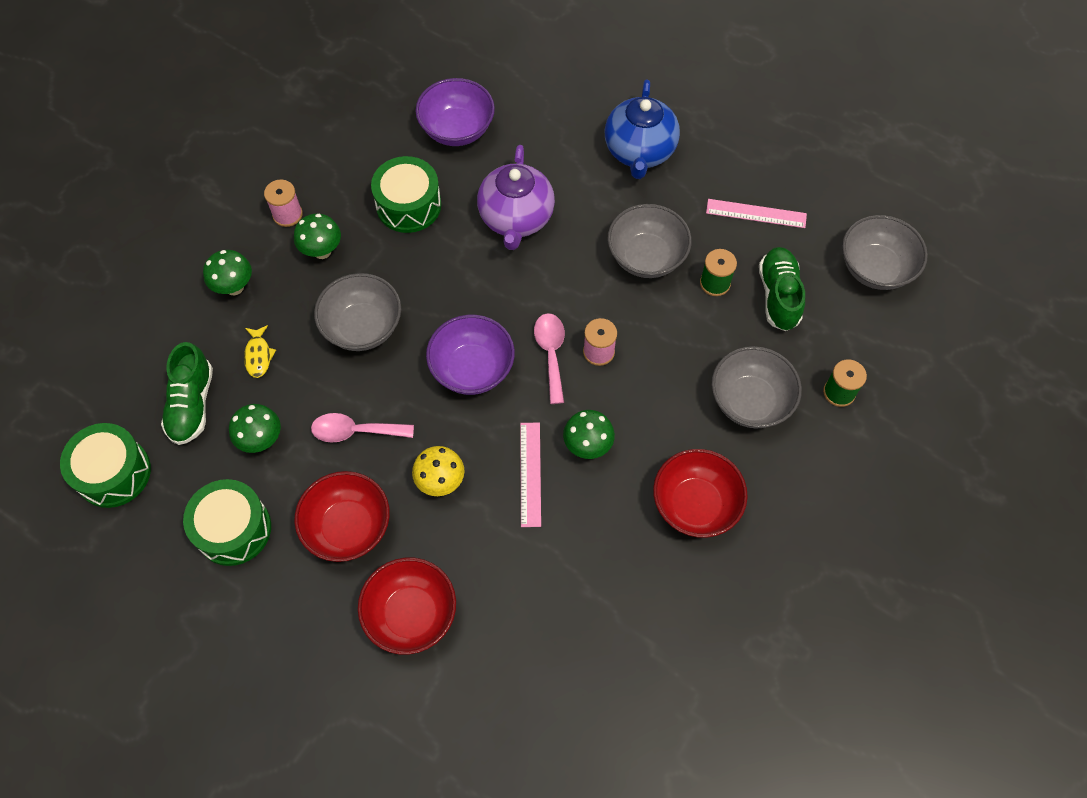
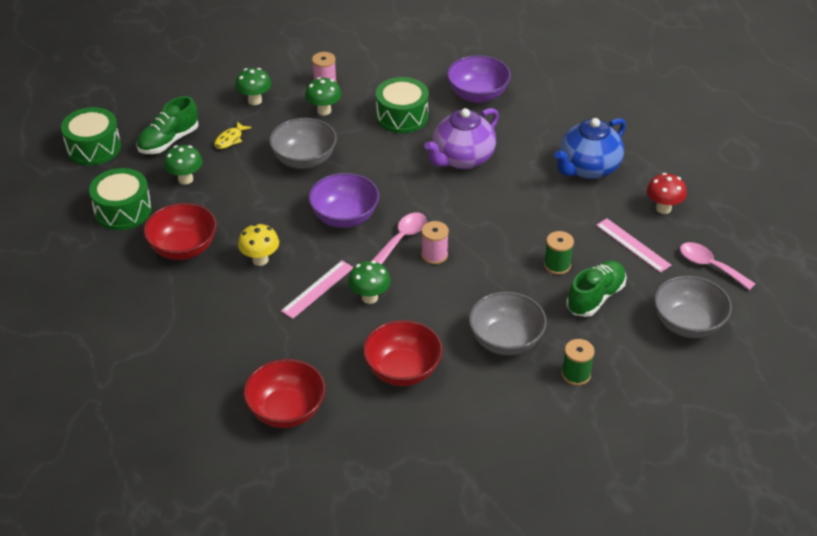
camera: 40 degrees right, 20 degrees down
(355, 431) = (241, 206): pink spoon -> pink spoon (710, 266)
(411, 614) = (168, 311): red bowl -> red bowl (286, 411)
(646, 257) = (525, 225): grey bowl -> none
(743, 153) = (663, 208): none -> red mushroom

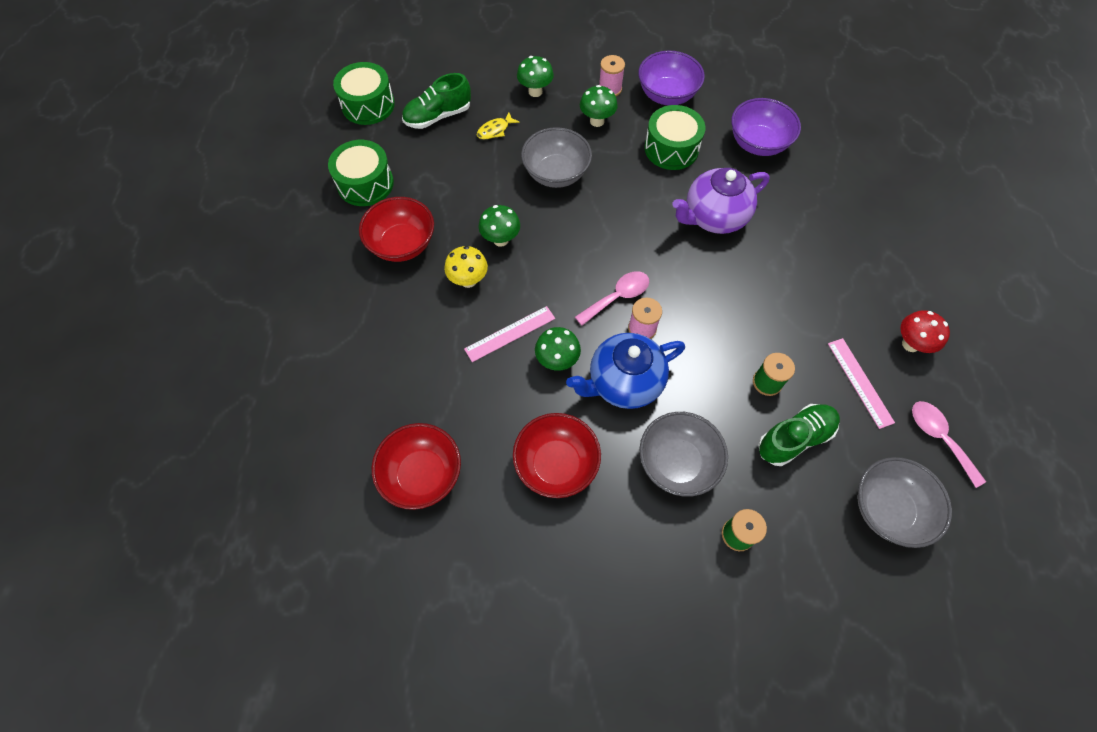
camera: 20 degrees right, 20 degrees up
(185, 179) = (436, 164): green mushroom -> green mushroom (501, 239)
(344, 217) = (569, 254): purple bowl -> purple bowl (667, 95)
(588, 168) = (843, 267): blue teapot -> blue teapot (623, 382)

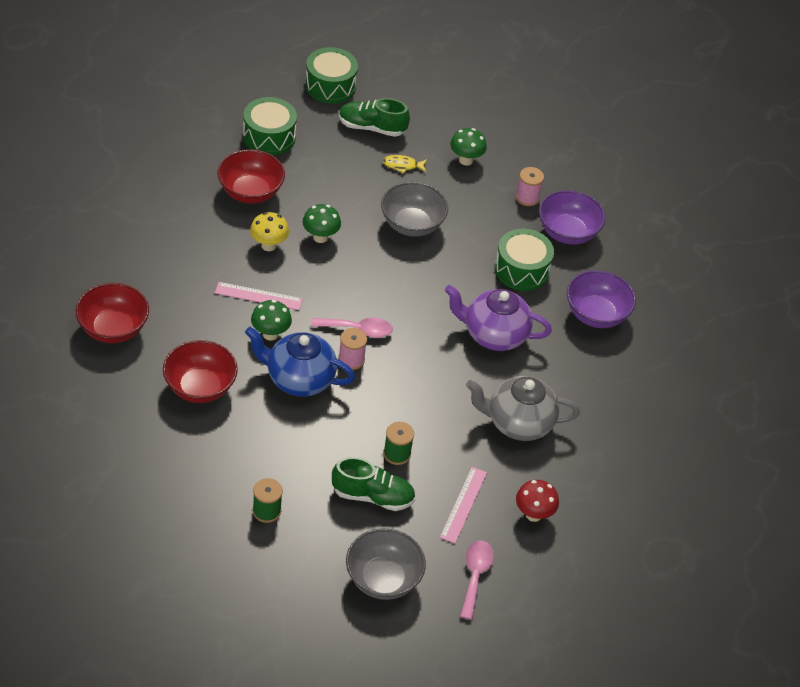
camera: 35 degrees right, 15 degrees down
(597, 121) = (487, 212): green mushroom -> none
(677, 463) = (277, 447): grey bowl -> none
(812, 276) = (518, 423): none -> grey teapot

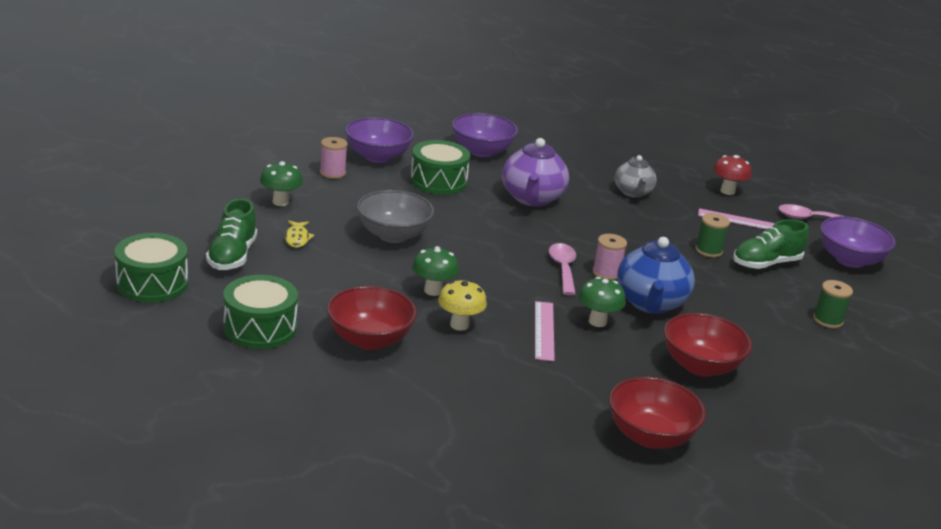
camera: 95 degrees left, 20 degrees down
(372, 496) = (766, 264): green shoe -> green shoe turned 120 degrees counterclockwise
(383, 579) = (850, 260): grey bowl -> purple bowl
(518, 423) = (633, 192): grey teapot -> grey teapot, size x0.64

